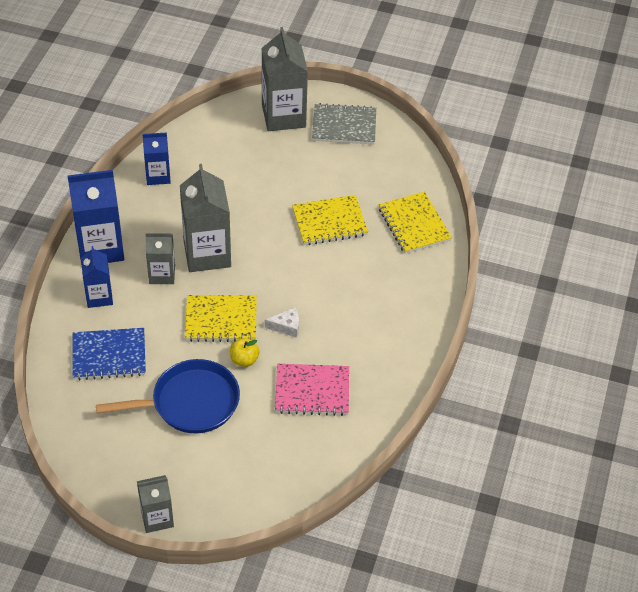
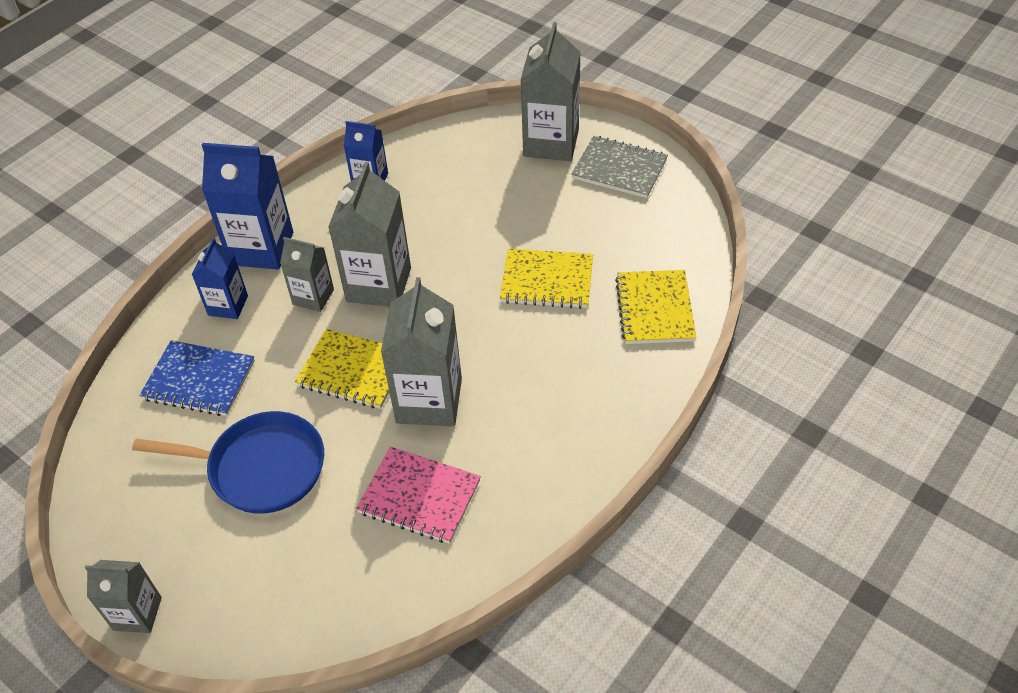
camera: 25 degrees right, 0 degrees up
(244, 360) = (355, 430): yellow apple -> none
(286, 326) = (429, 401): white cheese -> grey carton

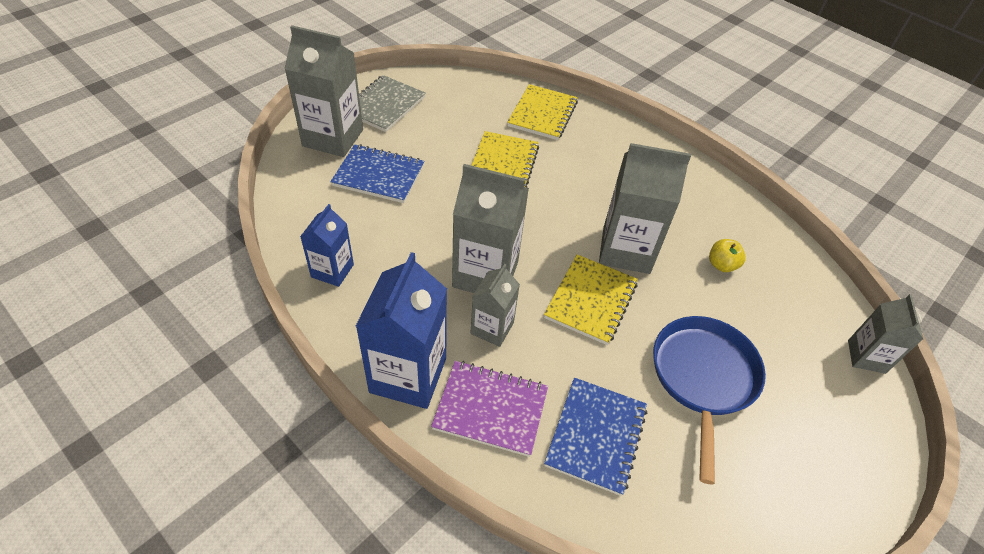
camera: 90 degrees left, 0 degrees up
(137, 613) = (873, 483): grey carton -> grey carton (866, 356)
(228, 305) = (490, 409): blue carton -> purple notebook
(419, 497) = (721, 265): pink notebook -> yellow apple
(502, 186) = (379, 175): none -> blue notebook
(654, 309) = (542, 114): yellow notebook -> yellow notebook turned 75 degrees counterclockwise

